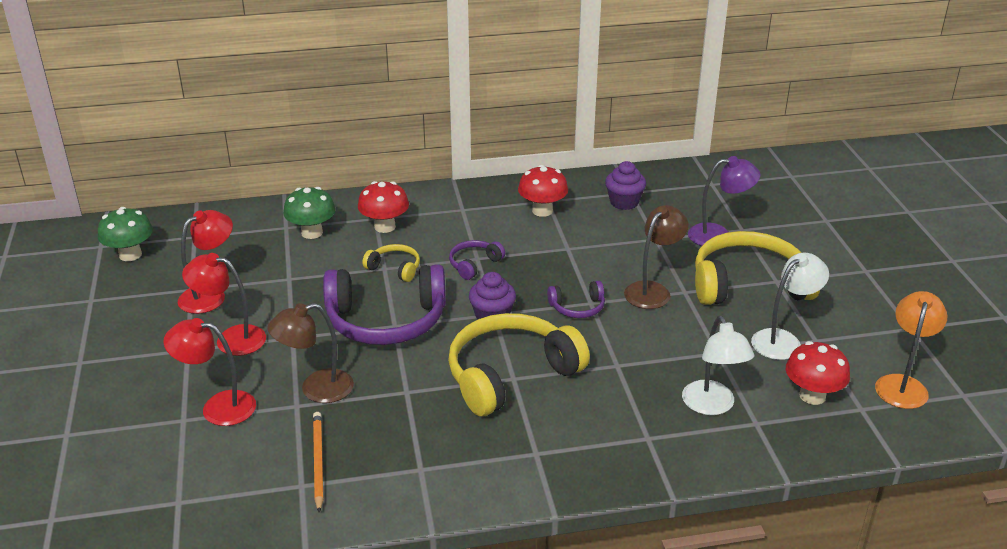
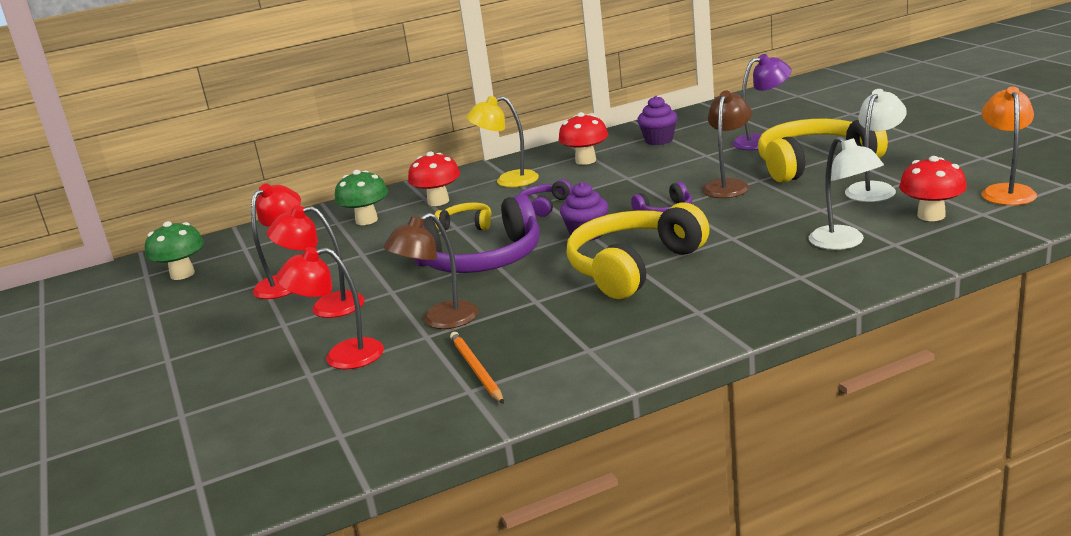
camera: 10 degrees left, 10 degrees down
(459, 217) = (508, 181): none -> yellow lamp

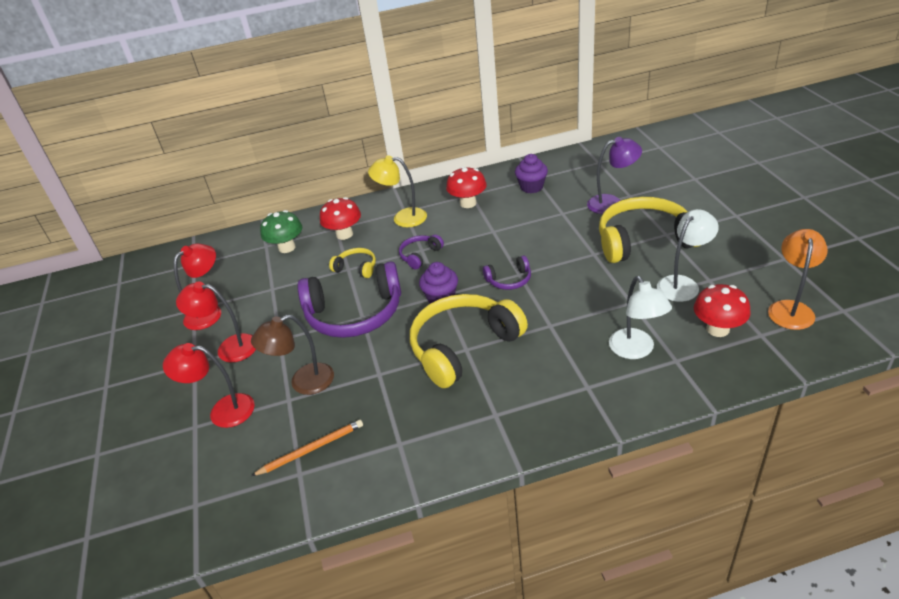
camera: 10 degrees right, 15 degrees up
(182, 274) = (143, 287): green mushroom -> none
(476, 369) = (311, 449): orange pencil -> orange pencil turned 75 degrees clockwise
(728, 185) = (567, 257): brown lamp -> none

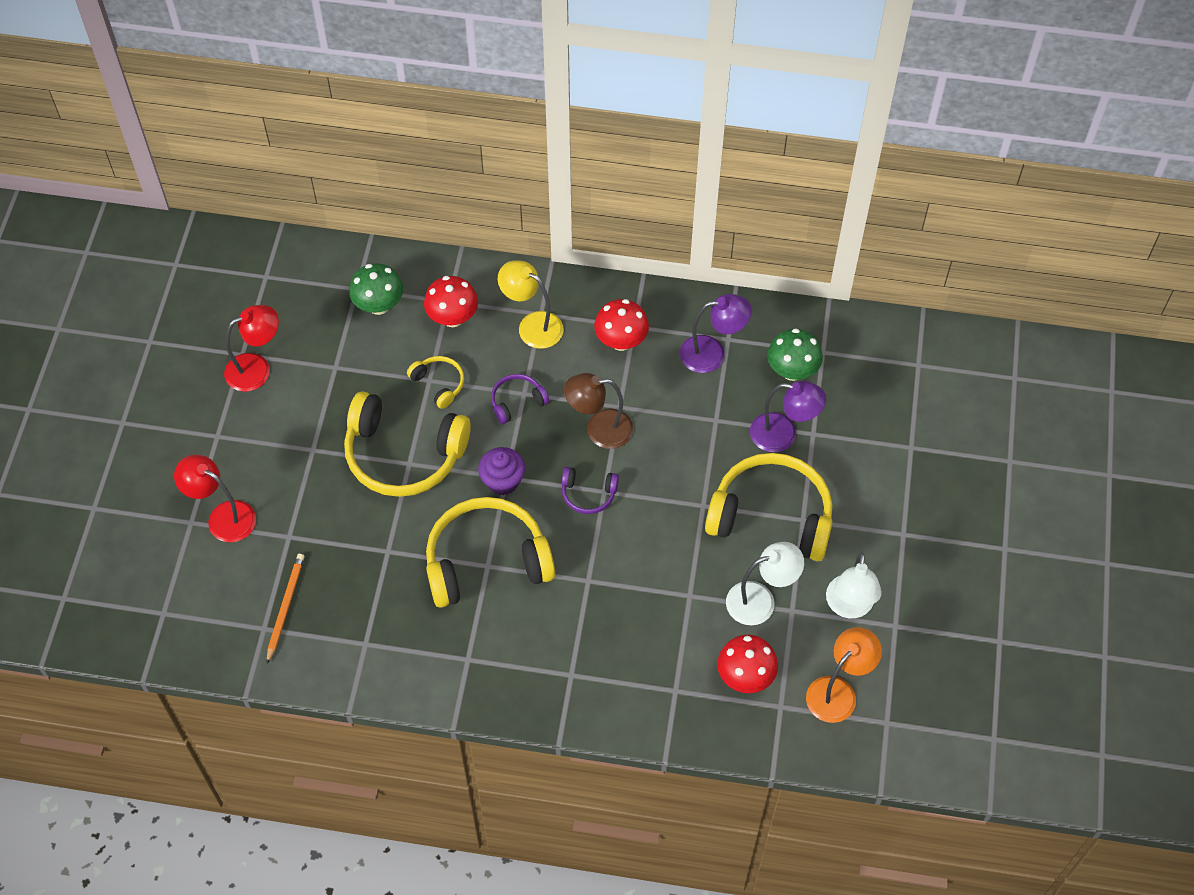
camera: 20 degrees right, 20 degrees up
(229, 348) = (258, 434): red lamp -> none
(303, 383) = (311, 523): brown lamp -> brown lamp (599, 429)
(311, 449) = (285, 607): orange pencil -> orange pencil turned 75 degrees counterclockwise
(355, 314) = (403, 455): purple headphones -> yellow headphones
(531, 187) = (712, 353): purple cupcake -> purple lamp
(588, 176) = (792, 371): none -> green mushroom
(636, 350) = (647, 658): white lamp -> white lamp (849, 607)

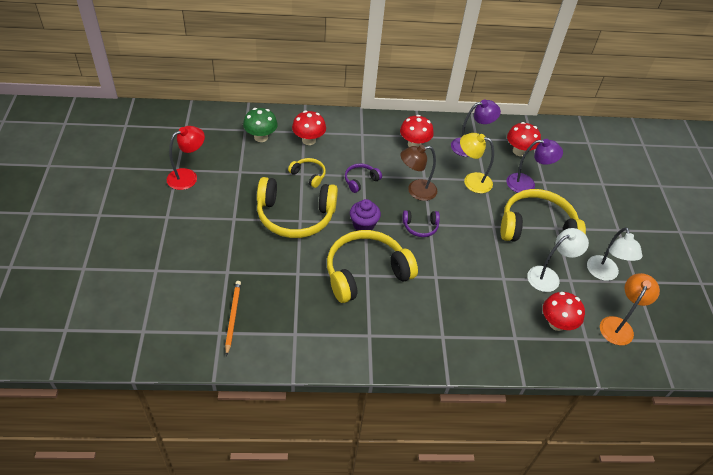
camera: 15 degrees left, 10 degrees down
(223, 516) = (178, 264): red lamp -> none
(532, 325) = (358, 140): yellow lamp -> yellow lamp (472, 181)
(792, 371) = (519, 151): green mushroom -> red mushroom

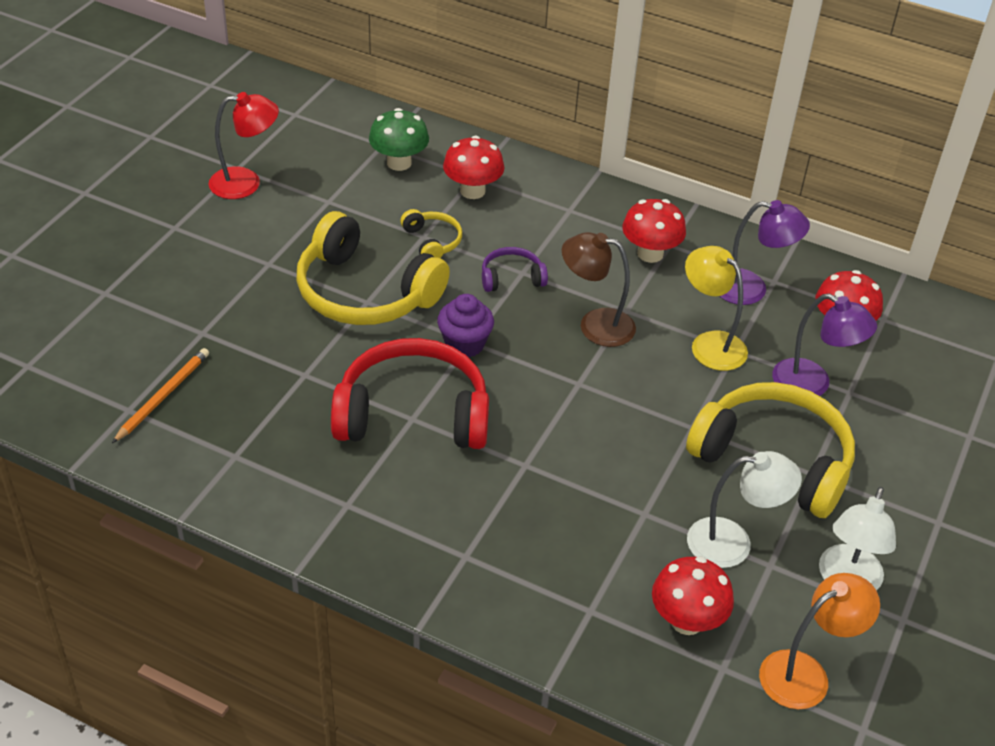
camera: 30 degrees right, 5 degrees down
(366, 272) = (413, 413): yellow headphones -> red headphones
(420, 227) = (559, 381): purple headphones -> none

